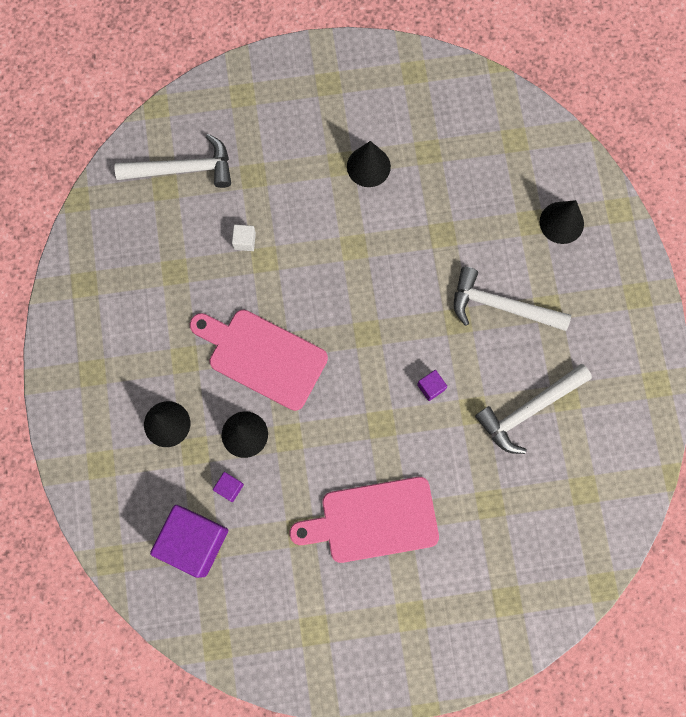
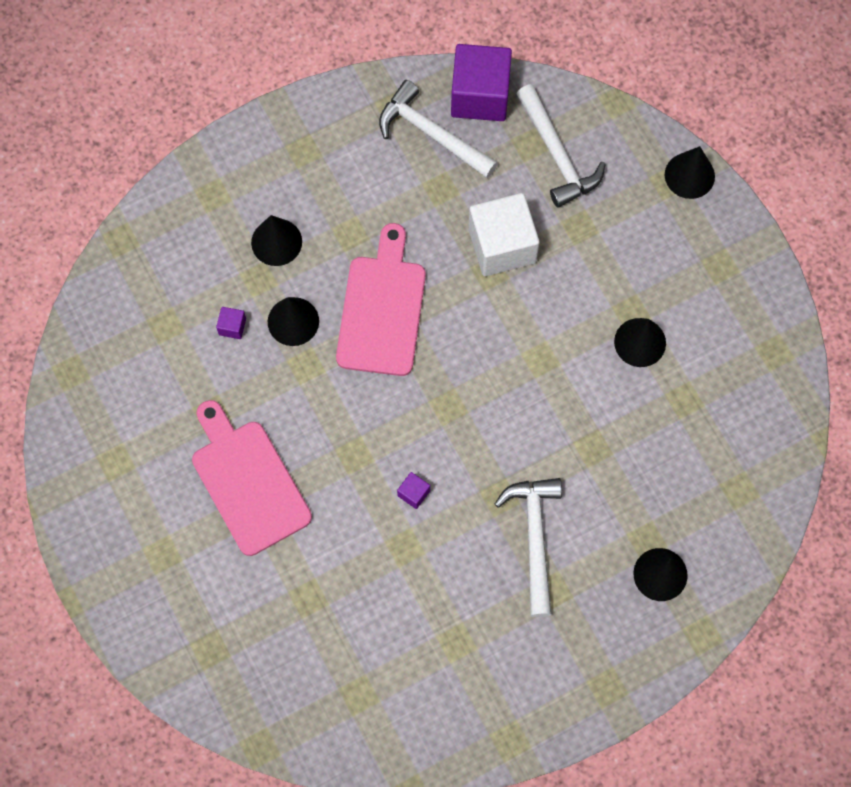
camera: 70 degrees right, 5 degrees down
(194, 542) = (165, 313): purple cube -> purple cube (480, 95)
(243, 76) = (689, 175): none -> black cone
(244, 241) = (502, 245): white cube -> white cube, size x2.44
(529, 410) = (427, 606): white hammer -> white hammer (432, 134)

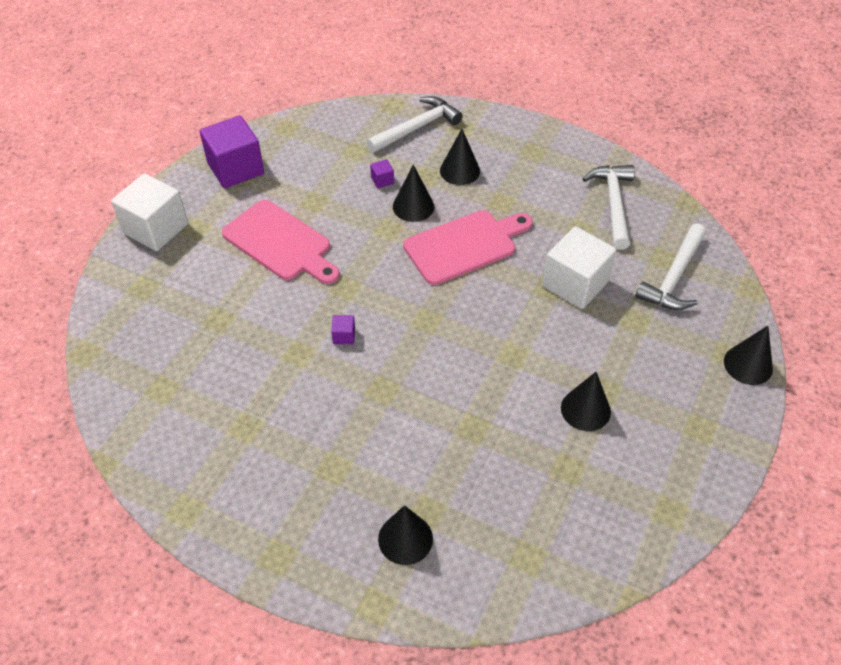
camera: 55 degrees right, 20 degrees down
(132, 595) = (156, 229): none -> white cube
(248, 481) = (280, 243): pink cutting board -> pink cutting board turned 105 degrees clockwise
(480, 95) = (668, 213): purple cube -> purple cube (236, 168)
(534, 538) = (367, 431): white hammer -> white hammer (416, 128)

